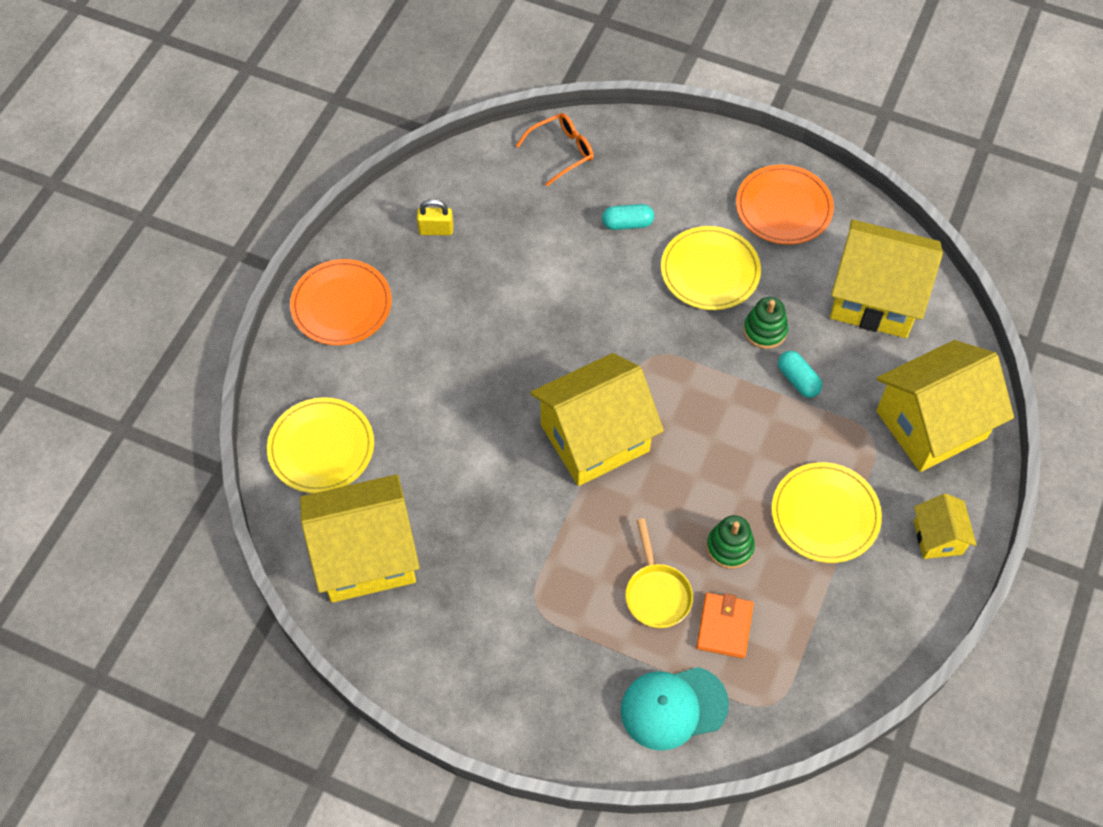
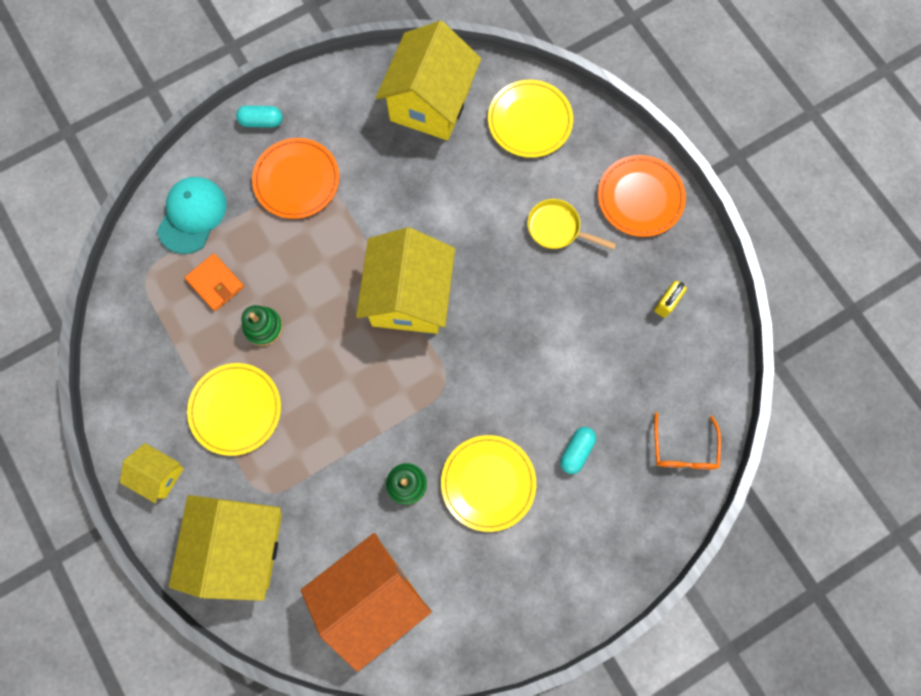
camera: 125 degrees right, 15 degrees up
(656, 593) = (270, 258): yellow pan -> yellow pan (557, 228)
(783, 208) = (507, 592): orange plate -> orange plate (297, 180)
(798, 380) = (348, 475): turquoise capsule -> turquoise capsule (262, 121)
(875, 298) = (372, 596): yellow house -> orange house

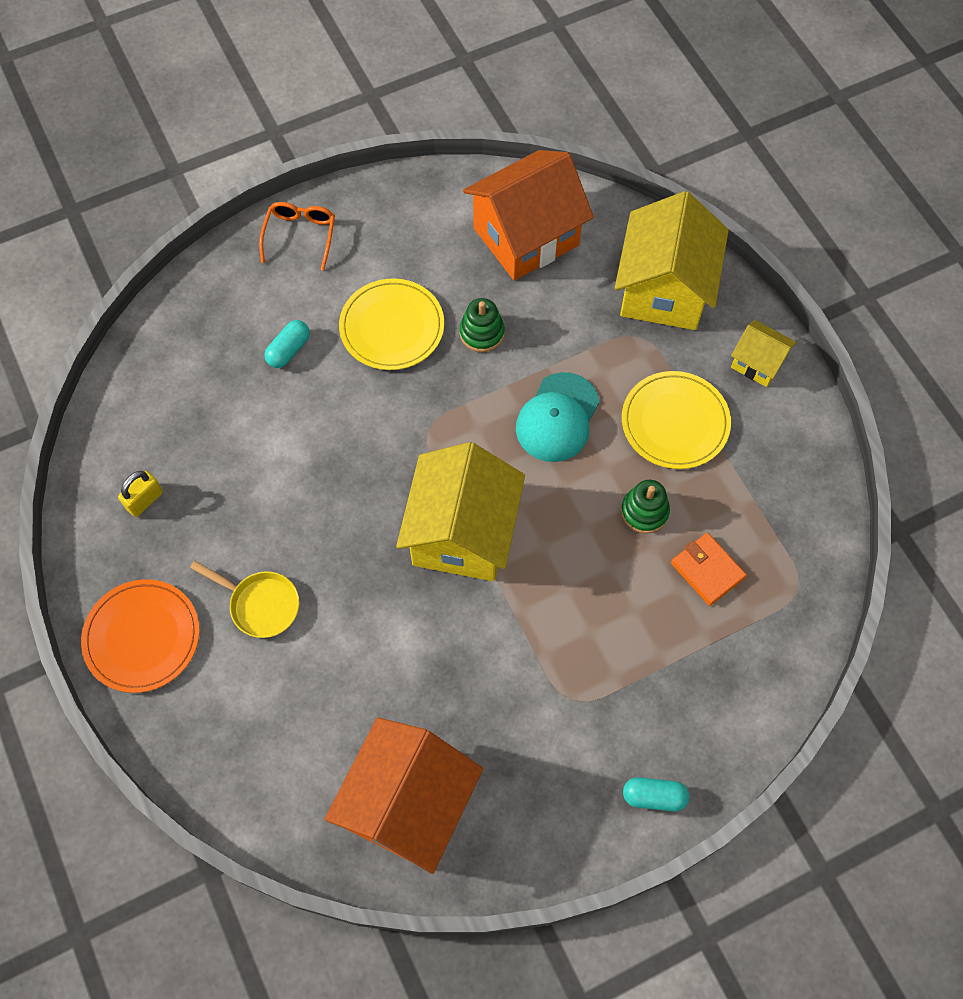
camera: 175 degrees left, 10 degrees down
(192, 215) = (744, 663): turquoise cap -> turquoise cap (557, 418)
(297, 180) = (603, 702): orange plate -> none
(430, 103) = (408, 805): yellow house -> orange house
(530, 121) = (269, 764): yellow plate -> none
(683, 449) = (169, 342): orange glasses -> orange glasses (300, 235)

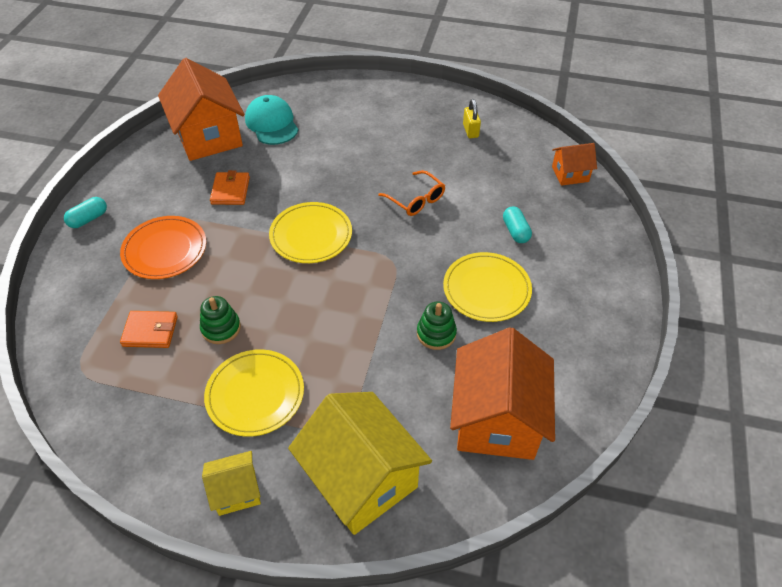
camera: 130 degrees right, 15 degrees down
(142, 637) = (394, 98): orange plate -> orange plate (165, 250)
(149, 352) = (570, 174): none -> orange house
(260, 604) = (365, 141): yellow pan -> none
(300, 235) = (609, 286): orange glasses -> orange glasses (416, 200)
(462, 533) = (311, 235): yellow house -> yellow plate
(473, 680) = (230, 190): none -> orange wallet
(557, 418) = (331, 330): turquoise cap -> turquoise cap (272, 123)

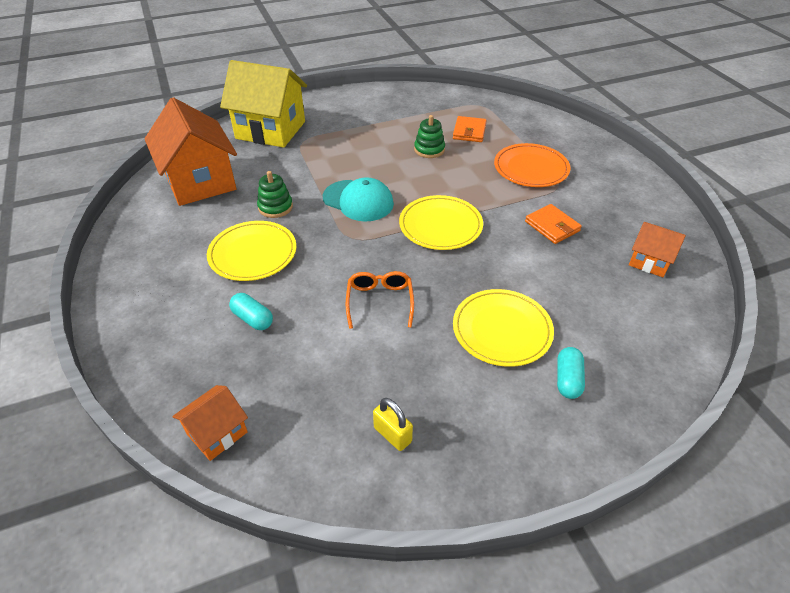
camera: 145 degrees right, 5 degrees down
(88, 219) = (613, 161): turquoise capsule -> turquoise capsule (568, 379)
(150, 331) = (469, 131): orange wallet -> orange wallet turned 45 degrees counterclockwise
(208, 137) = (649, 261): orange house -> orange house, size x0.50
(236, 491) = (334, 104): yellow house -> none
(255, 394) = (368, 134): yellow plate -> yellow plate (502, 330)
(272, 123) = (620, 309): turquoise cap -> turquoise cap (358, 201)
(416, 200) = (380, 301): orange glasses -> orange glasses turned 75 degrees clockwise

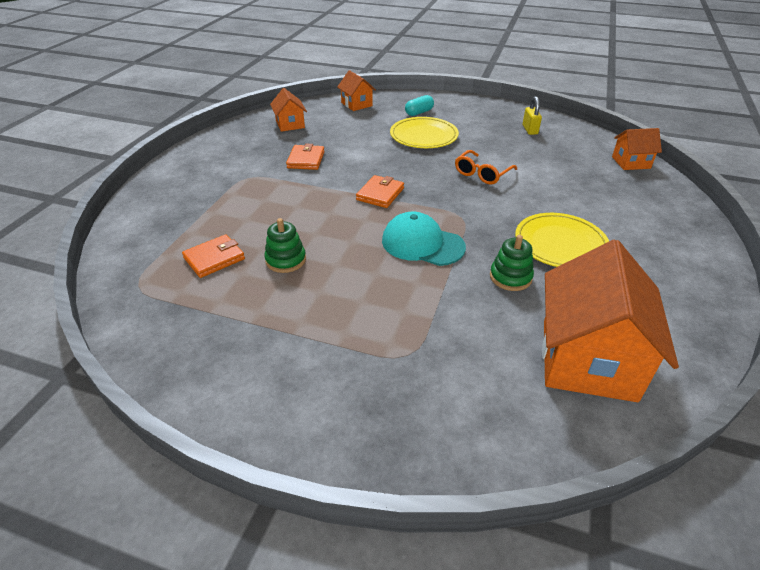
camera: 140 degrees left, 5 degrees down
(253, 319) = (583, 201): turquoise capsule -> none
(270, 130) = (433, 408): yellow house -> none
(358, 201) = (422, 244): turquoise cap -> turquoise cap turned 45 degrees counterclockwise
(440, 225) = (380, 194): yellow plate -> orange wallet
(531, 168) = (239, 198): orange plate -> none
(658, 346) = (356, 104): none -> orange house

